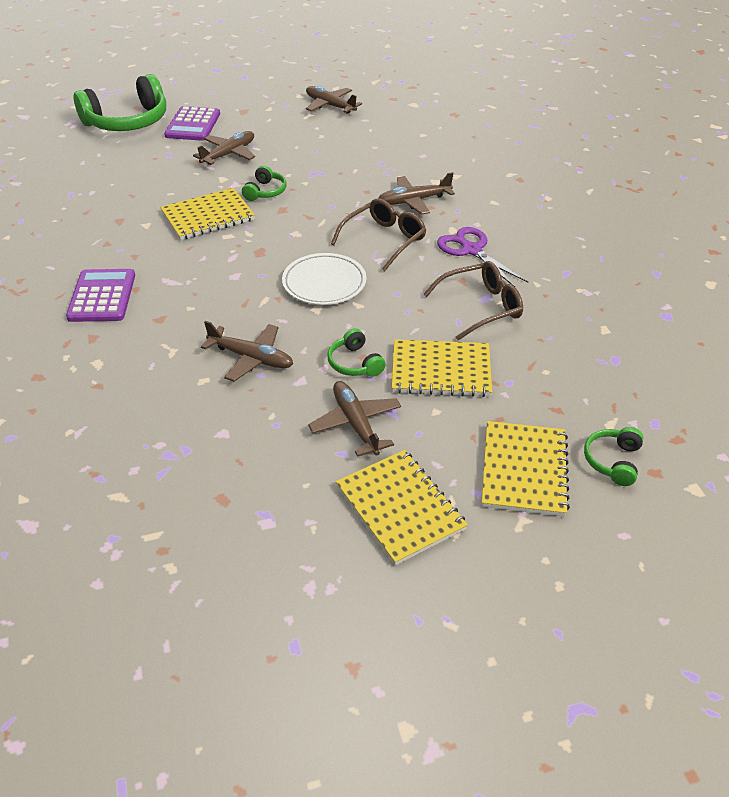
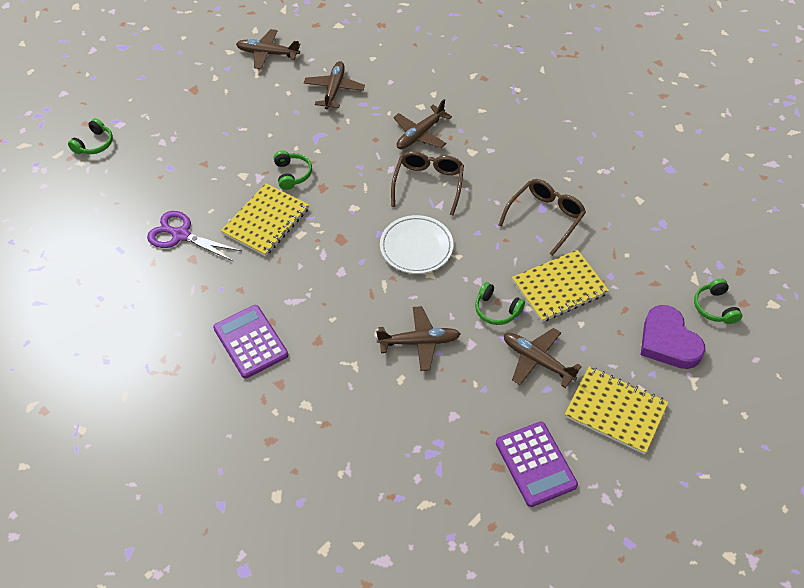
camera: 30 degrees left, 10 degrees up
(128, 122) = (94, 144): green headphones -> green headphones, size x0.46
(193, 125) = (161, 124): purple calculator -> purple calculator (535, 464)
(228, 154) = (224, 145): brown plane -> brown plane (334, 90)
(471, 250) = (500, 166): purple scissors -> purple scissors (181, 235)
(524, 470) = (668, 342): yellow notebook -> purple heart

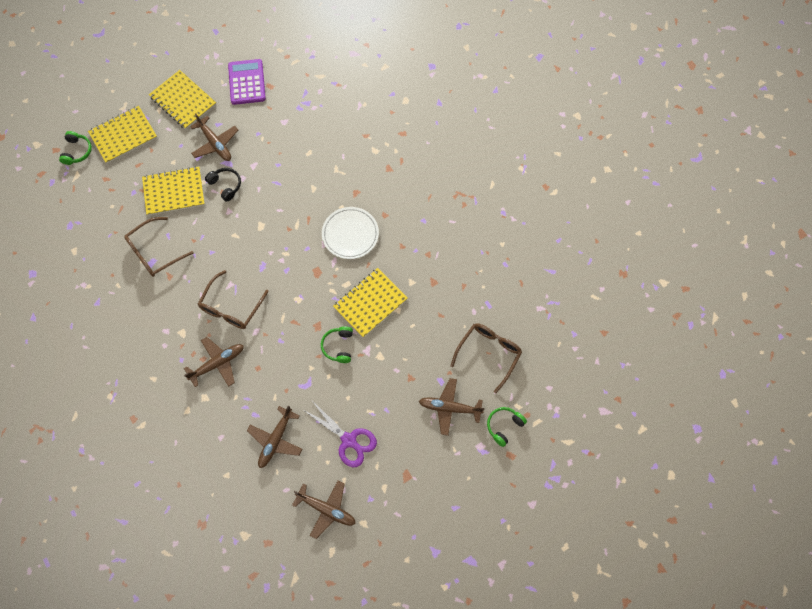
camera: 165 degrees left, 15 degrees up
(115, 202) = (489, 354): none -> brown glasses
(181, 235) = (439, 306): purple scissors -> purple scissors (349, 440)
(250, 342) = (402, 203): purple calculator -> none
(416, 247) = (262, 250): white plate -> white plate (350, 234)
(419, 342) = (287, 175): brown plane -> brown plane (450, 408)
(496, 310) = (225, 185): green headphones -> black headphones
(668, 342) = (123, 135): purple heart -> yellow notebook

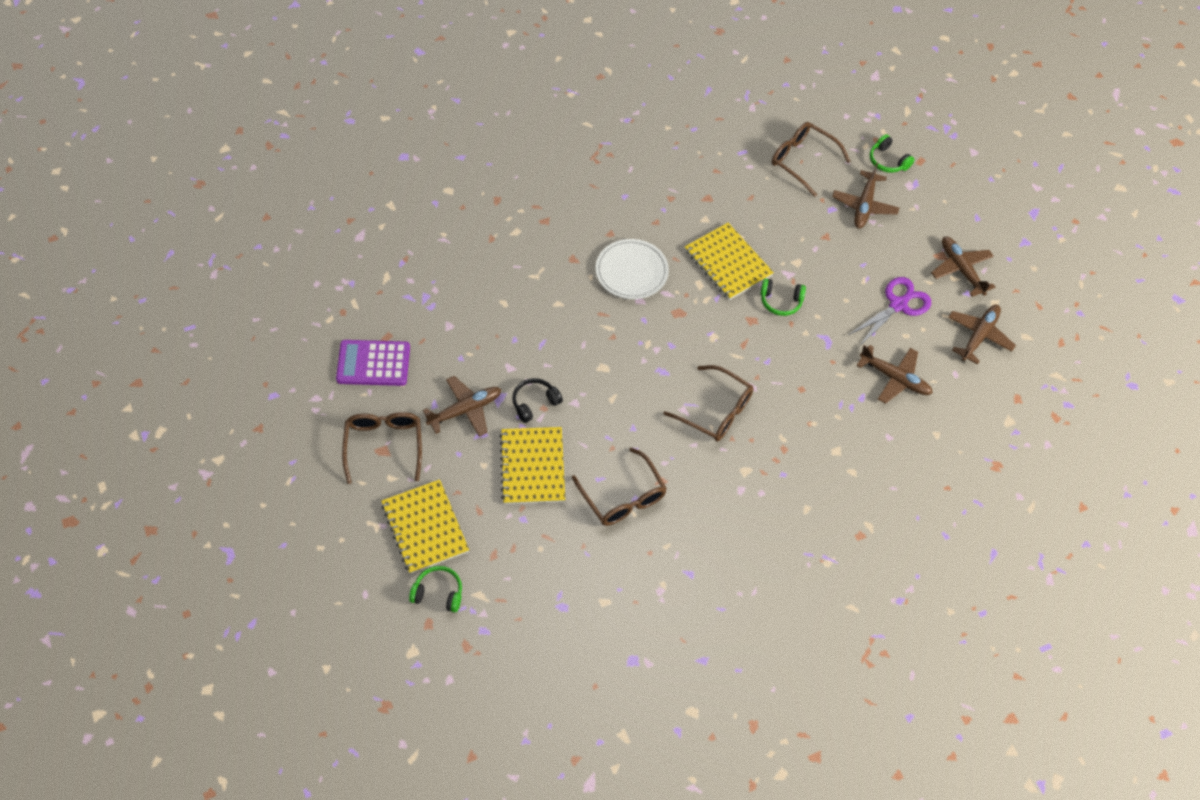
camera: 85 degrees left, 10 degrees down
(183, 101) = (384, 445): yellow notebook -> brown glasses
(217, 363) = (792, 433): brown plane -> brown plane (961, 269)

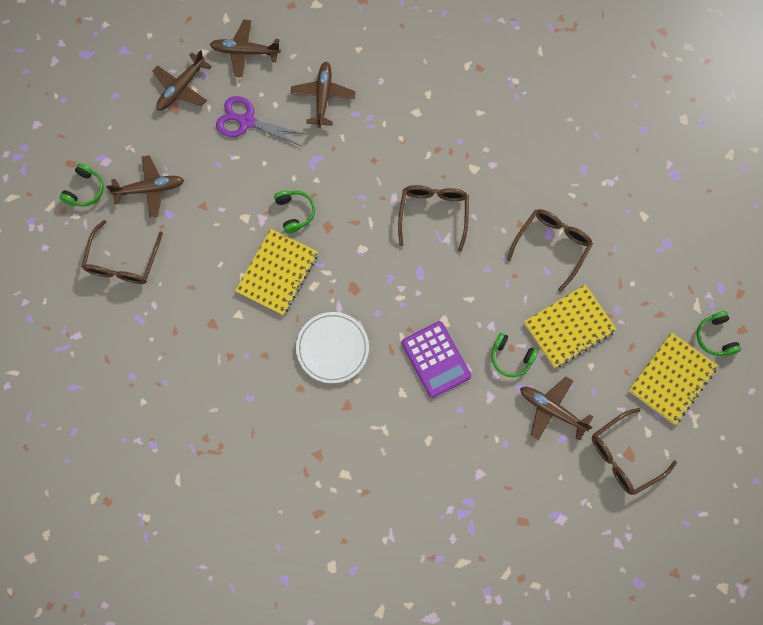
camera: 115 degrees left, 15 degrees up
(373, 363) = (555, 515): purple calculator -> purple calculator (436, 359)
(534, 403) = (511, 357): black headphones -> green headphones

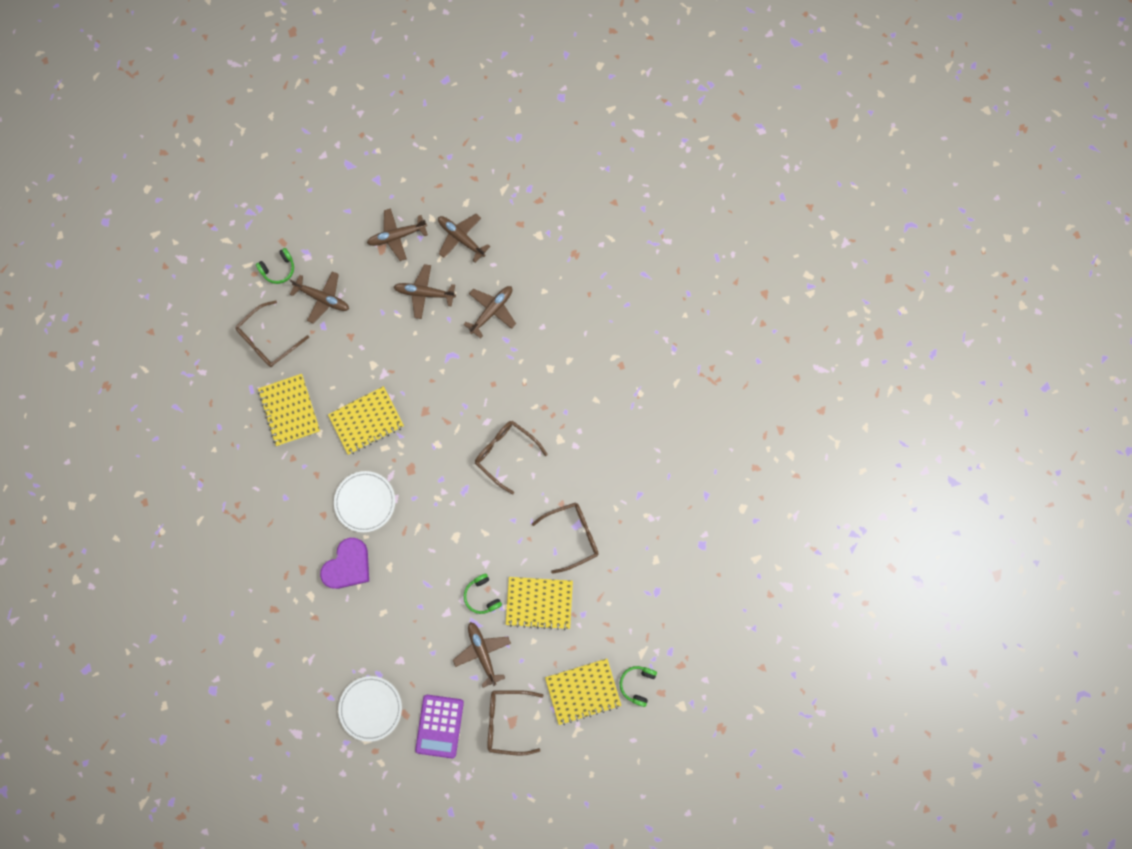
camera: 35 degrees right, 5 degrees up
(193, 313) = (290, 410): none -> yellow notebook
(247, 121) = (425, 293): purple scissors -> brown plane
(295, 212) = (410, 385): green headphones -> none
(361, 419) = (348, 565): none -> purple heart
(433, 214) = (505, 453): brown glasses -> brown glasses turned 90 degrees counterclockwise
(436, 359) = (429, 560): purple calculator -> purple calculator (439, 726)
(485, 539) = (370, 708): none -> white plate

